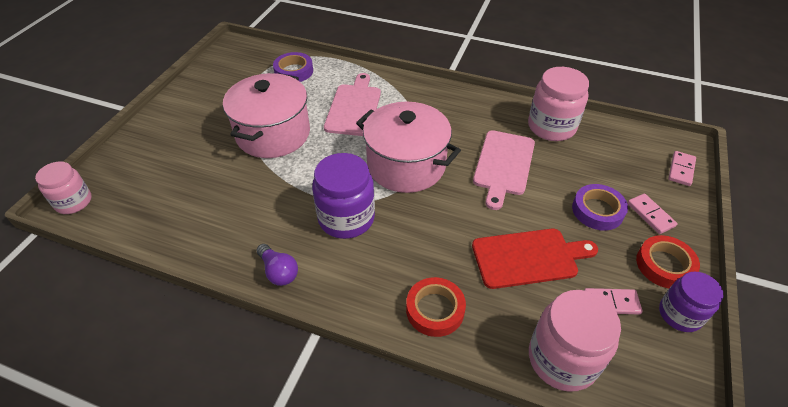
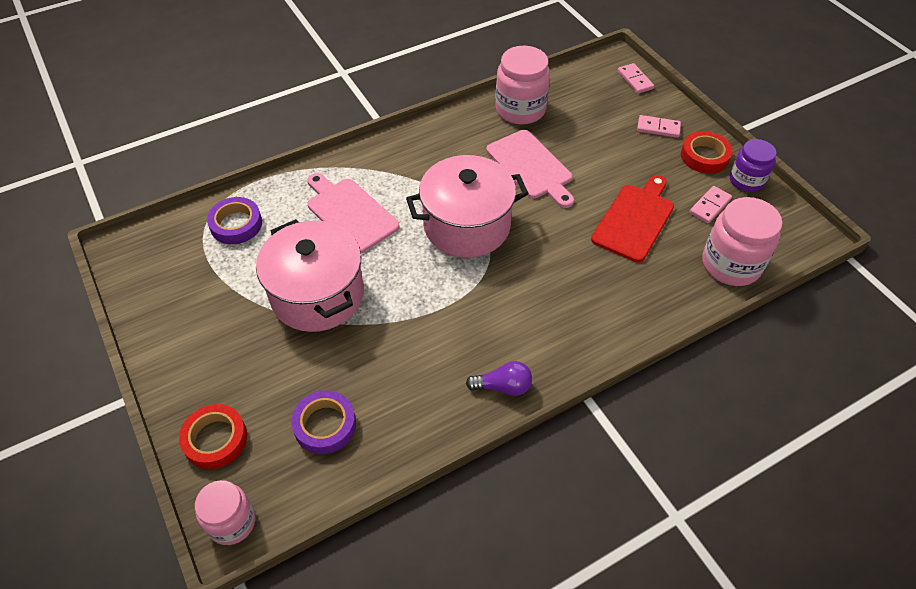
camera: 50 degrees left, 5 degrees up
(346, 218) = (487, 304): purple jar -> none
(435, 310) = (633, 306): red tape -> red tape (215, 439)
(597, 210) = (628, 151): purple tape -> purple tape (325, 425)

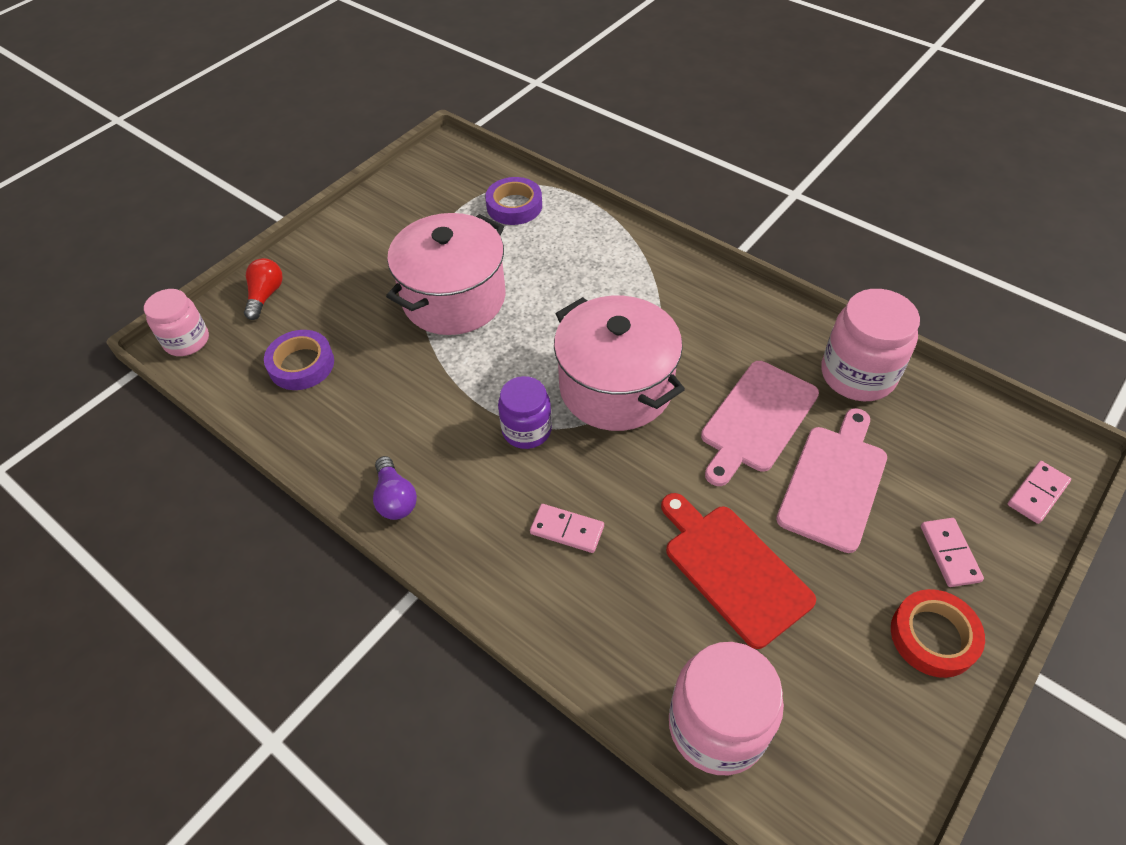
camera: 70 degrees right, 0 degrees up
(215, 439) = (265, 296): red tape -> red light bulb
(350, 213) = (577, 280): pink cutting board -> pink cutting board (834, 482)
(634, 220) = (733, 569): red cutting board -> red cutting board turned 135 degrees counterclockwise
(710, 206) = (824, 668): pink domino -> pink domino (567, 530)
(746, 181) = (920, 715): purple jar -> purple jar (526, 430)

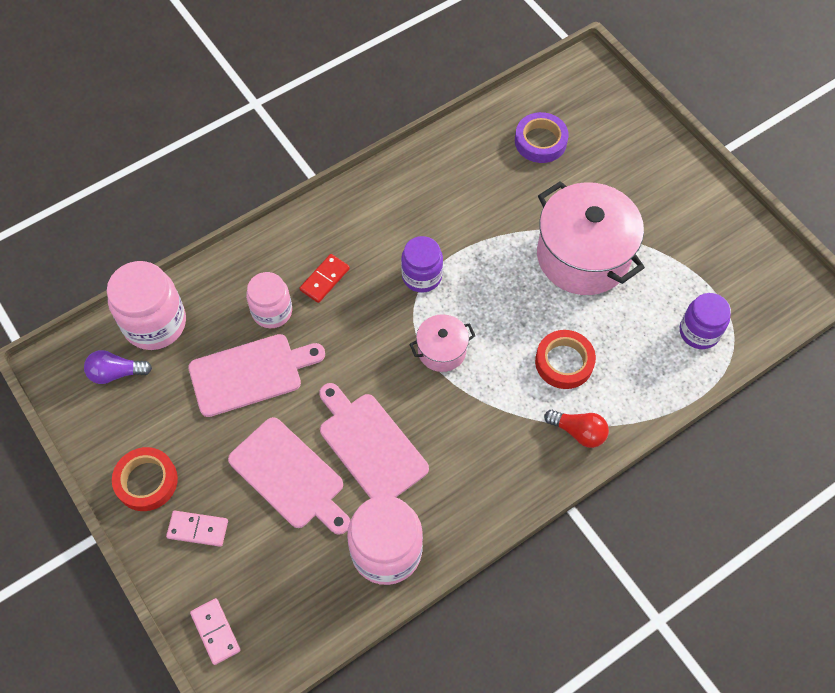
camera: 105 degrees right, 10 degrees up
(187, 341) = (590, 72): pink jar -> pink jar (272, 311)
(265, 296) = (627, 125): red light bulb -> red light bulb (578, 432)
(395, 498) = (392, 183): purple light bulb -> purple light bulb (116, 373)
(514, 206) = (699, 332): purple tape -> purple jar
(567, 530) = (324, 279): pink domino -> red domino
(586, 289) = (564, 362): none -> red tape
(616, 387) = (442, 350): pink pot -> pink pot, size x0.50
(733, 569) = (250, 374): red cutting board -> pink cutting board

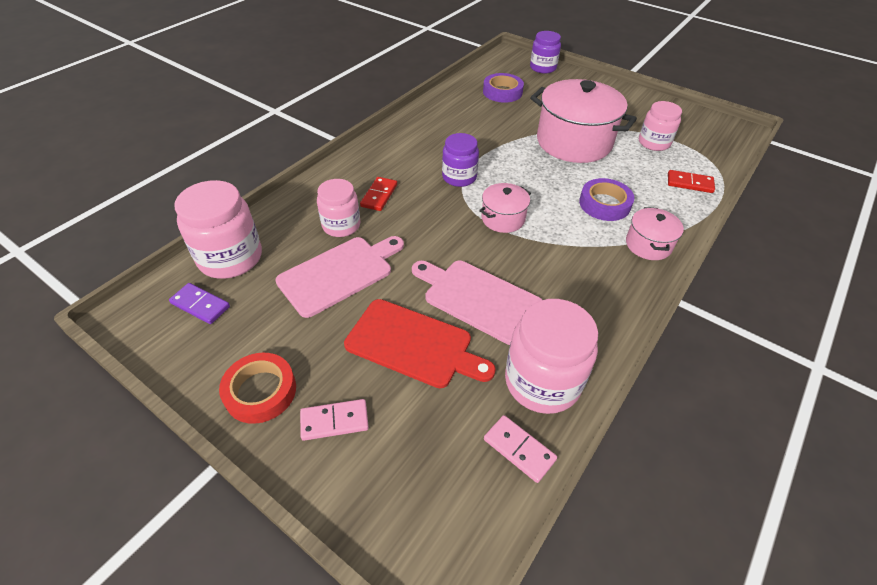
camera: 20 degrees left, 15 degrees down
(116, 373) = (200, 305): purple light bulb -> purple domino
(216, 631) = (396, 525): pink domino -> pink domino (519, 449)
(290, 476) = (414, 344): pink cutting board -> red cutting board
(564, 362) = (604, 204): red tape -> purple tape
(578, 432) = (648, 245): red light bulb -> pink pot
(682, 284) = (654, 143): none -> pink jar
(683, 360) = (689, 183): none -> red domino
(699, 332) = (687, 165): purple jar -> purple jar (543, 68)

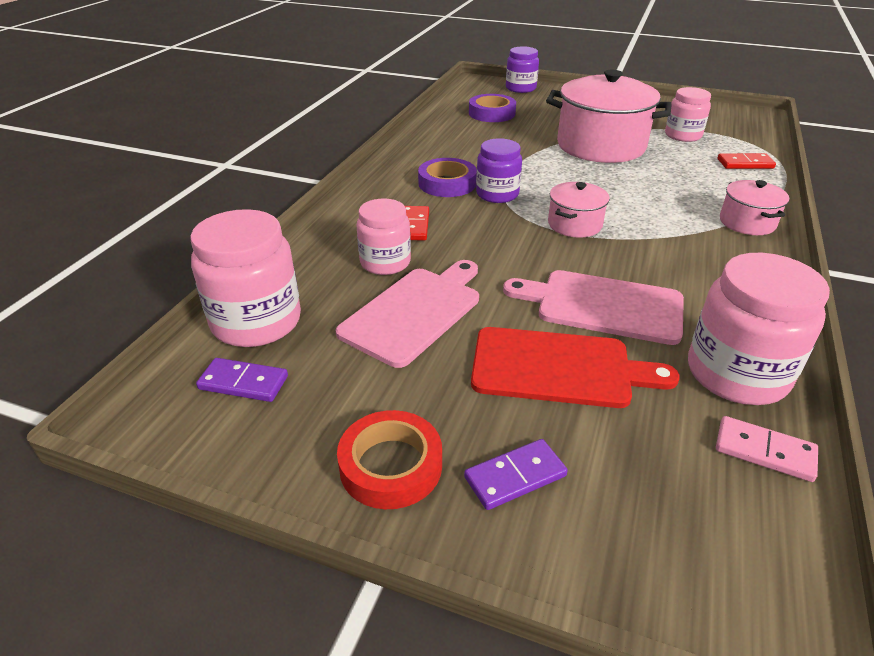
camera: 15 degrees left, 10 degrees down
(334, 421) = (515, 477): pink domino -> purple domino
(604, 204) = (674, 194): purple tape -> purple tape (447, 183)

